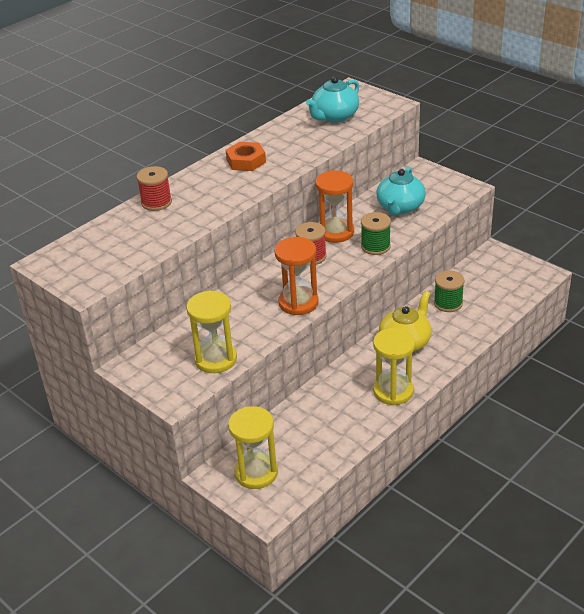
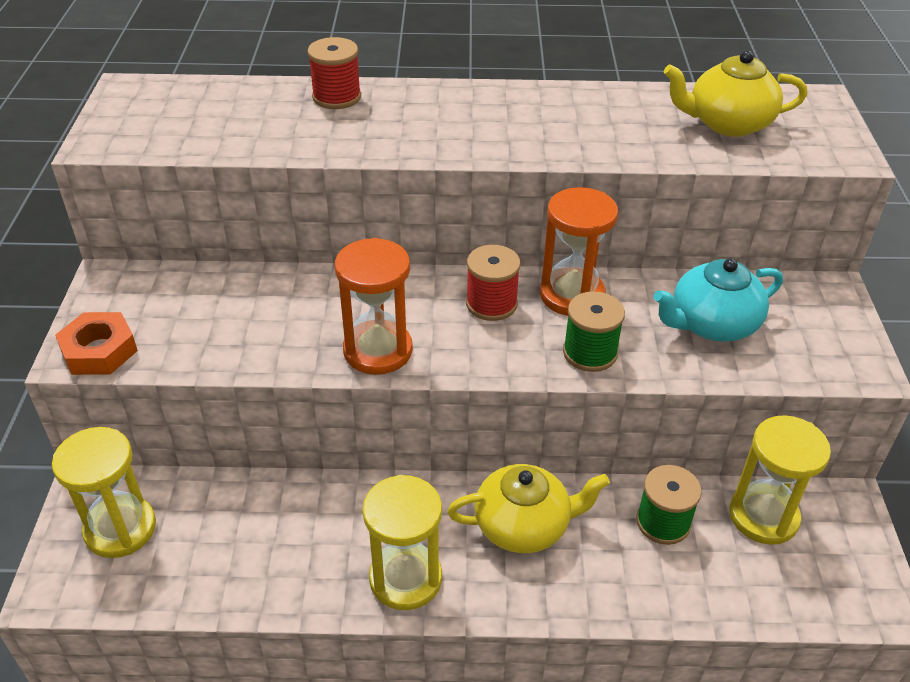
camera: 45 degrees right, 5 degrees up
(215, 359) = (186, 344): yellow hourglass -> yellow hourglass (763, 516)
(246, 161) = (515, 112): orange nut -> orange nut (99, 350)
(334, 116) = (727, 123): turquoise teapot -> yellow teapot

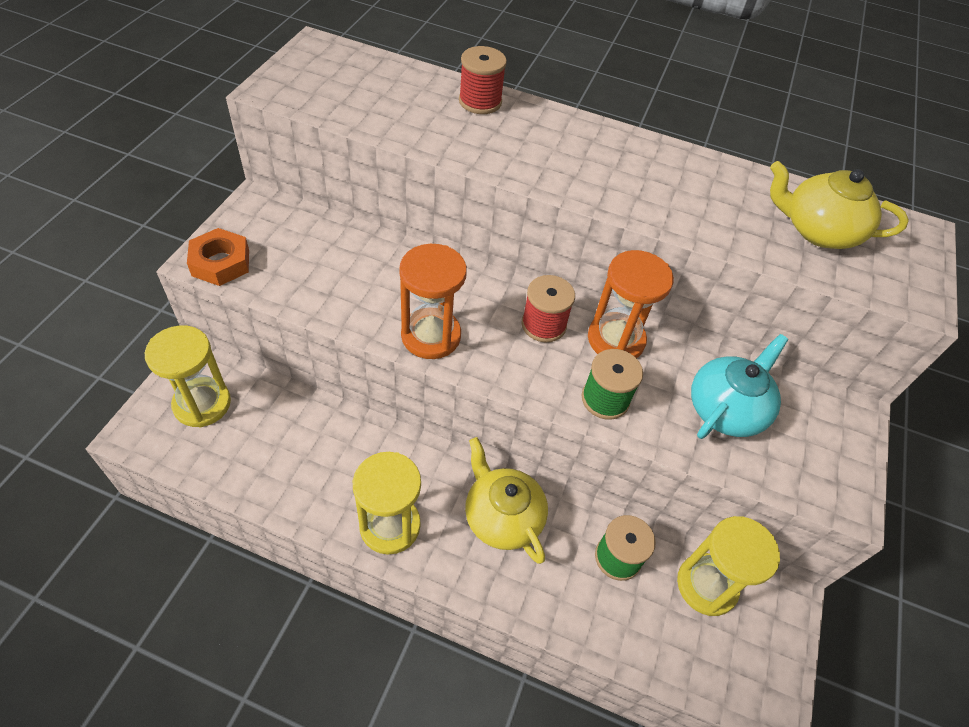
camera: 15 degrees right, 10 degrees up
(524, 526) = (502, 516): yellow teapot -> yellow teapot turned 135 degrees counterclockwise
(711, 324) = (726, 409): turquoise teapot -> turquoise teapot turned 135 degrees clockwise

